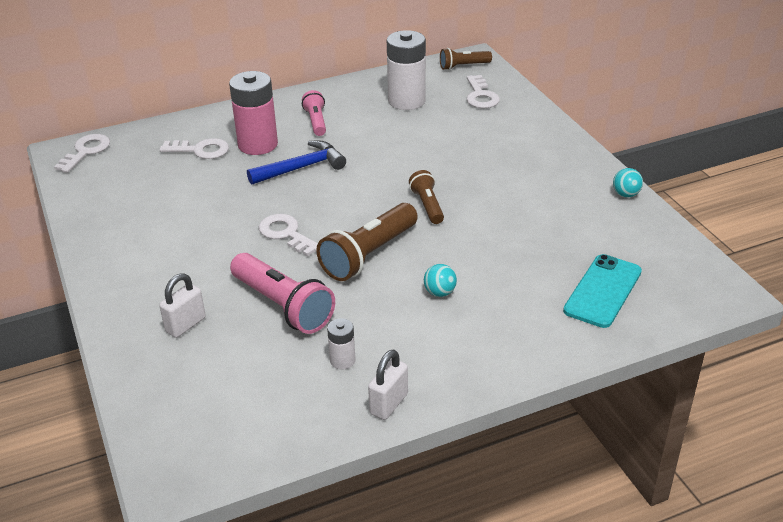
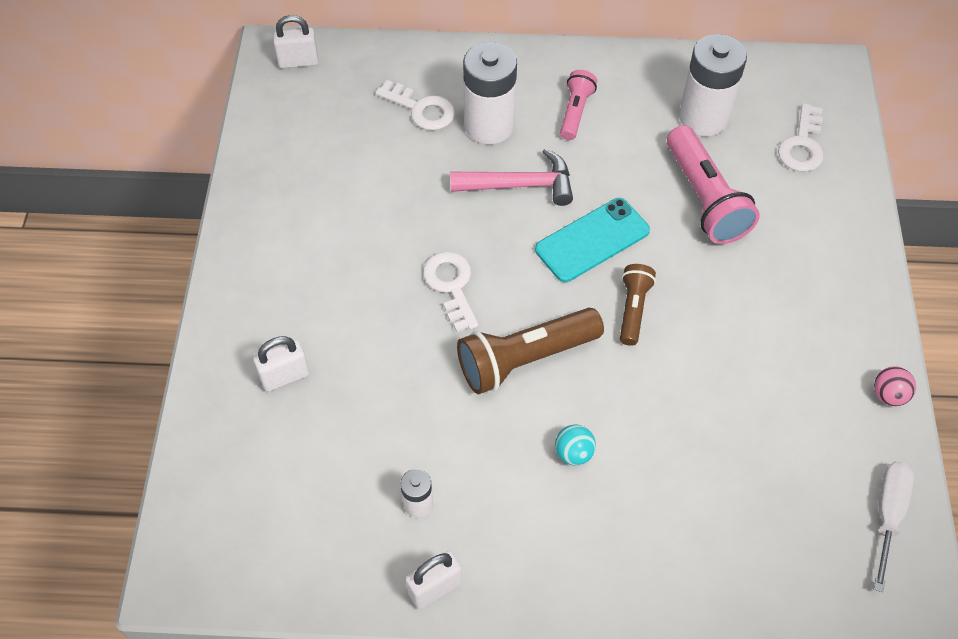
camera: 25 degrees right, 20 degrees up
(86, 151) = (298, 61): white key -> white padlock
(258, 144) = (489, 125): pink battery -> white battery
(283, 306) = (395, 395): pink flashlight -> pink flashlight (705, 199)
(302, 168) = (520, 185): blue hammer -> pink hammer
(463, 66) = (810, 81): brown flashlight -> none
(603, 291) = (764, 538): turquoise phone -> turquoise phone (592, 240)
(626, 194) = (888, 395): turquoise ball -> pink ball
(671, 252) = (887, 516): none -> white screwdriver

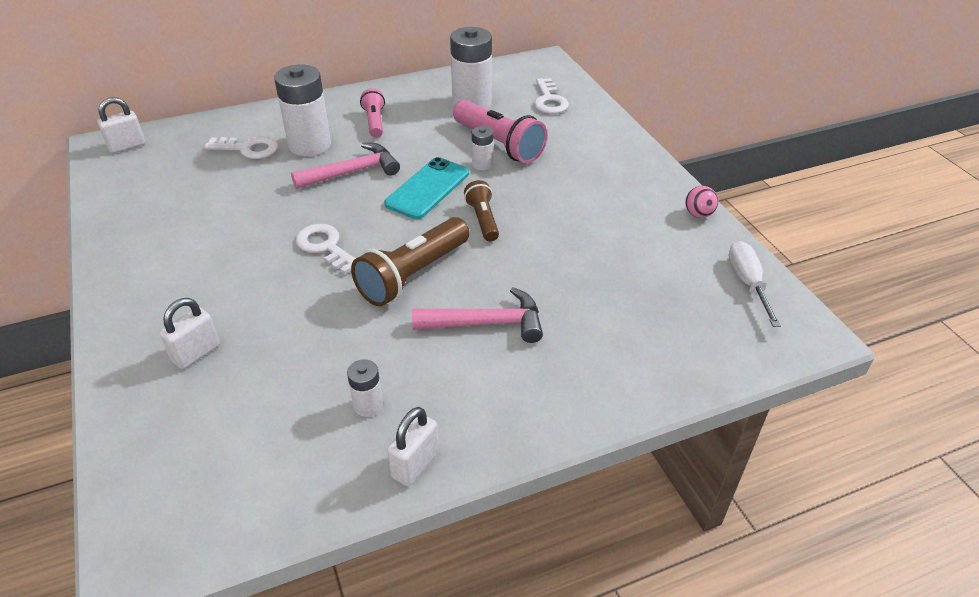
camera: 25 degrees left, 15 degrees down
(573, 453) = (487, 323): turquoise ball -> pink hammer
(670, 224) = (482, 164): none -> white battery

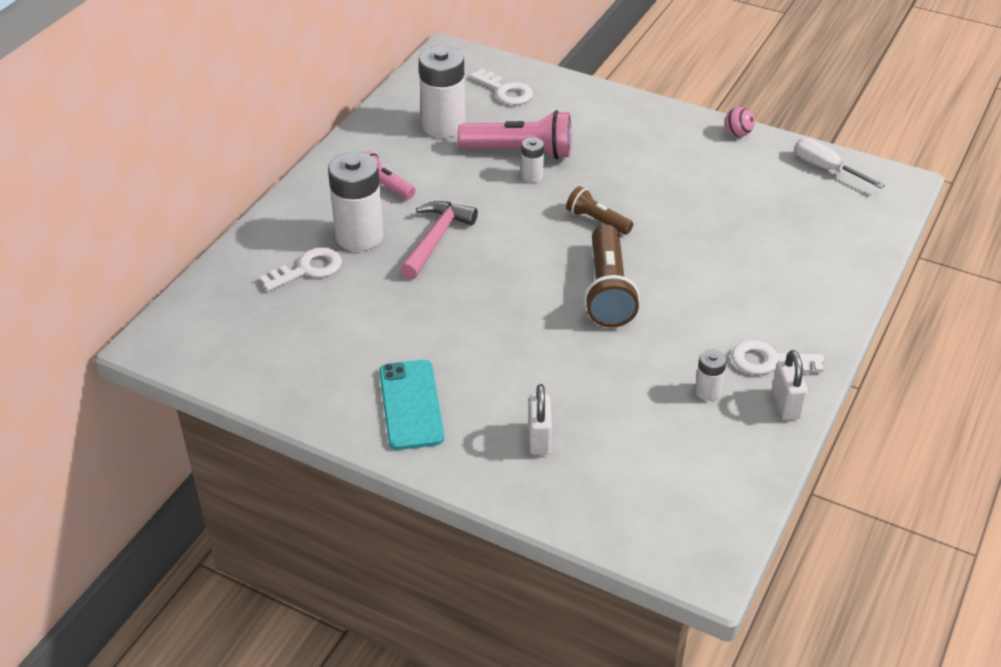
camera: 40 degrees left, 0 degrees up
(127, 146) = (181, 330): white padlock -> none
(325, 247) = (510, 309): white key -> white key (769, 361)
(427, 188) = (519, 219): turquoise phone -> turquoise phone (411, 405)
(487, 323) = (706, 293): pink hammer -> none

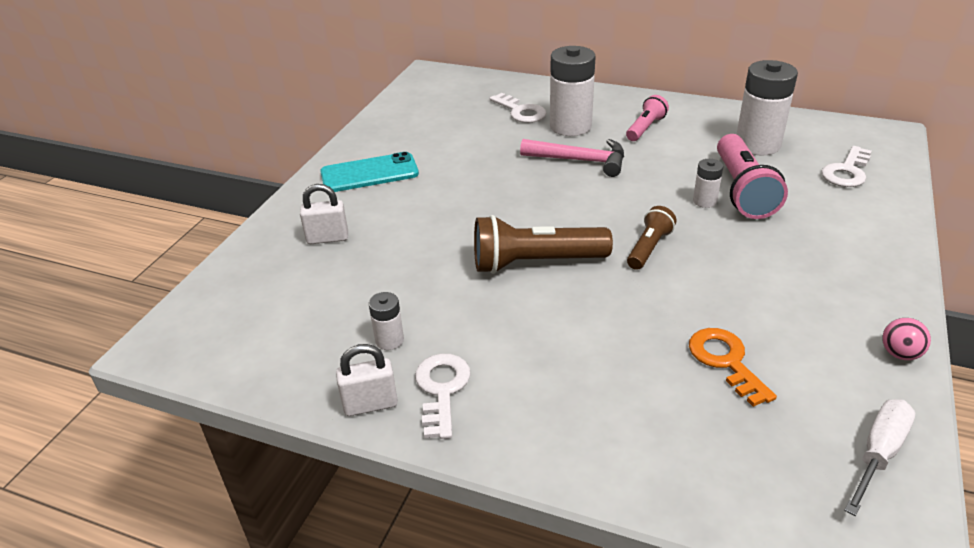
camera: 85 degrees right, 5 degrees down
(742, 210) = (725, 361): none -> orange key

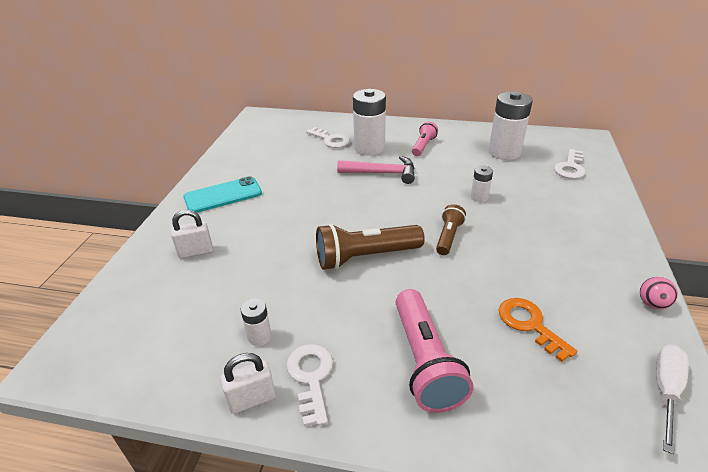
camera: 10 degrees left, 0 degrees up
(743, 191) = (504, 187): pink flashlight -> pink flashlight (425, 361)

